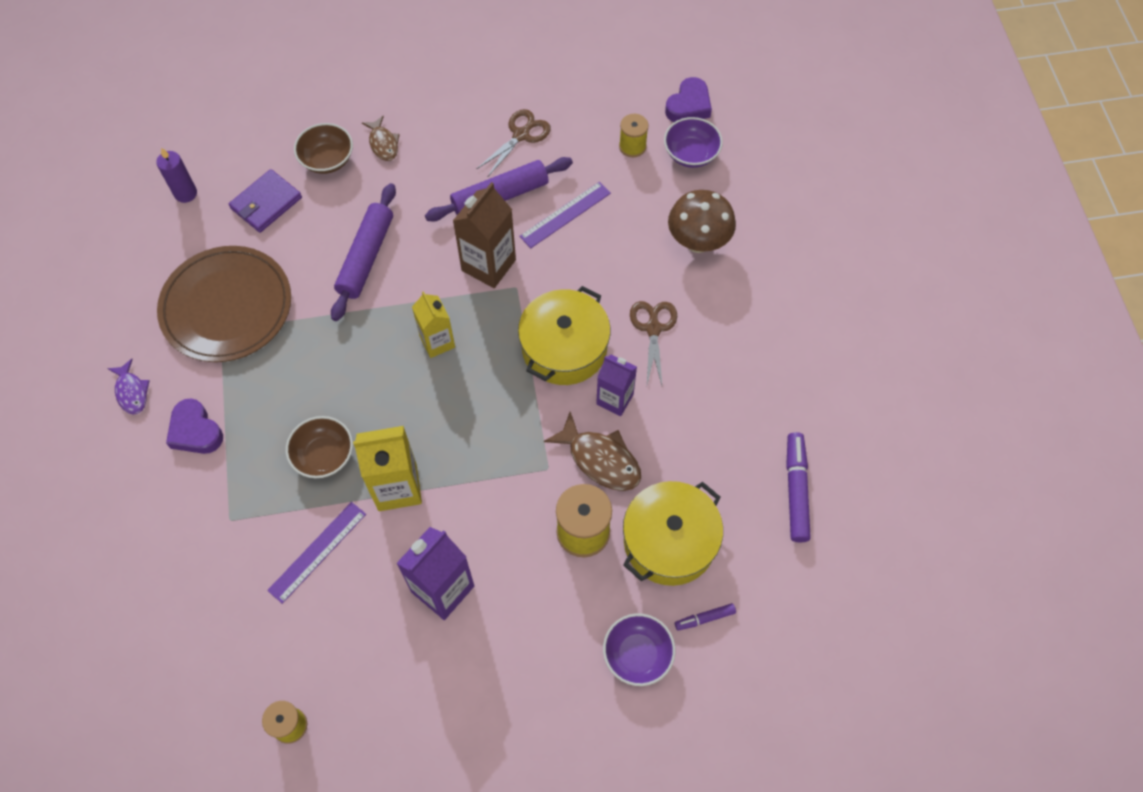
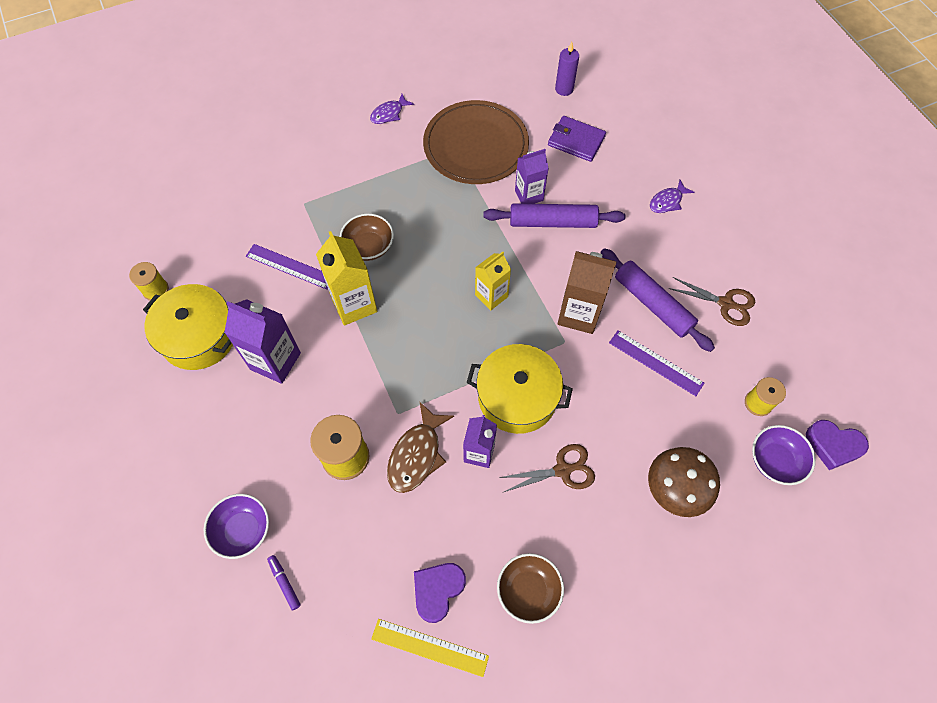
camera: 75 degrees right, 0 degrees up
(195, 431) = (368, 160): purple heart -> purple heart (438, 590)
(321, 270) = (529, 195): none -> purple carton
(327, 160) = (634, 168): brown bowl -> brown bowl (528, 590)
(383, 143) = (667, 201): brown fish -> purple fish
(669, 541) = (351, 534): yellow pot -> yellow pot (199, 336)
(796, 490) = (430, 647): purple marker -> yellow ruler

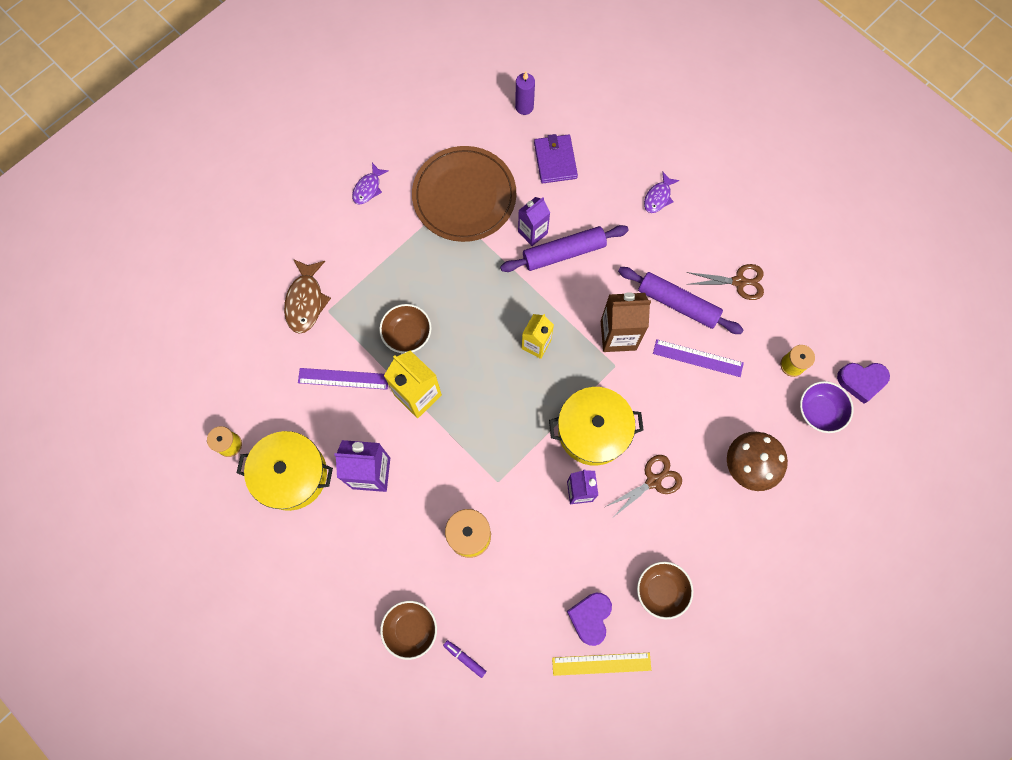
camera: 20 degrees left, 10 degrees up
(243, 530) = (410, 629): purple bowl -> brown bowl
(417, 454) = (528, 512): brown fish -> brown fish (305, 301)
(576, 141) = (555, 160): purple wallet -> purple wallet turned 75 degrees clockwise

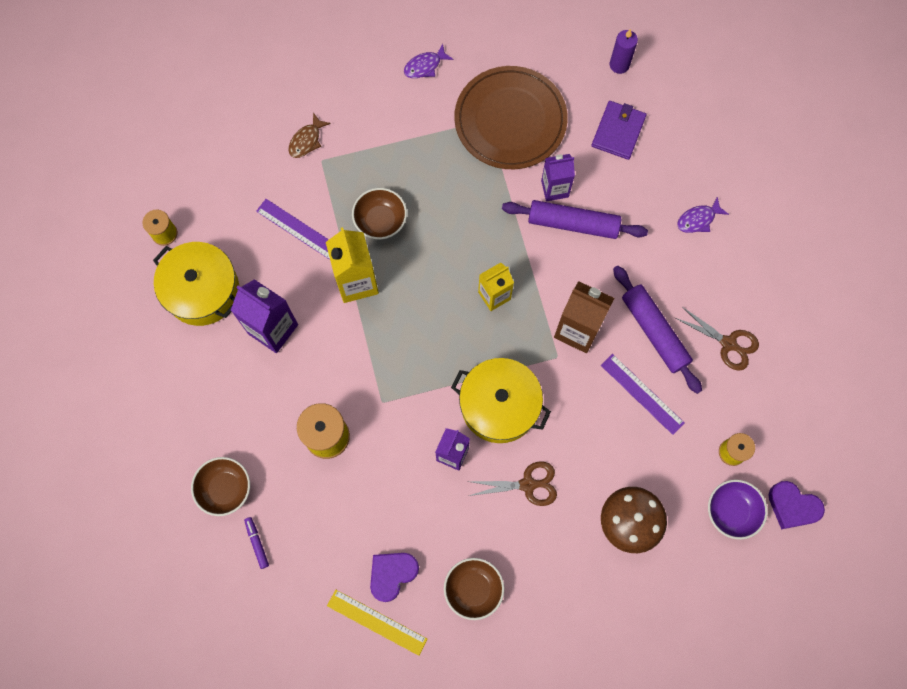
camera: 30 degrees right, 0 degrees up
(305, 301) = (306, 140): brown fish -> brown fish, size x0.62

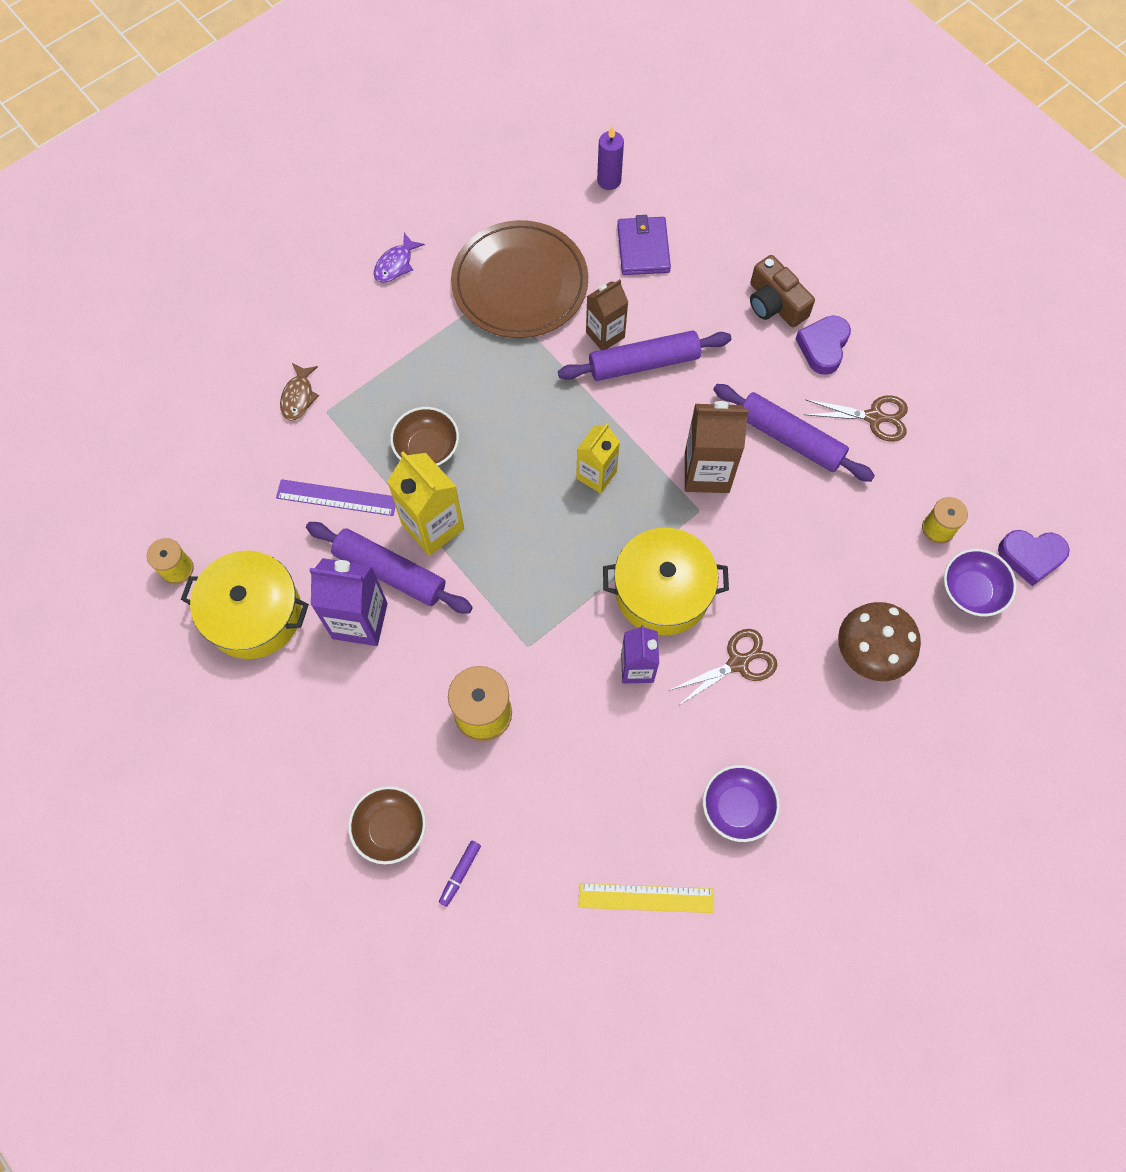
camera: 25 degrees left, 5 degrees down
(257, 543) = (460, 873): purple marker -> purple marker turned 105 degrees counterclockwise
(311, 302) = (390, 572): none -> purple rolling pin
(392, 574) = (636, 835): purple heart -> purple heart (823, 347)
(473, 589) = (737, 807): brown bowl -> purple bowl
(554, 189) = (605, 335): purple carton -> brown carton
(642, 394) = (811, 509): purple ruler -> none
(698, 219) = (775, 303): purple fish -> brown camera

